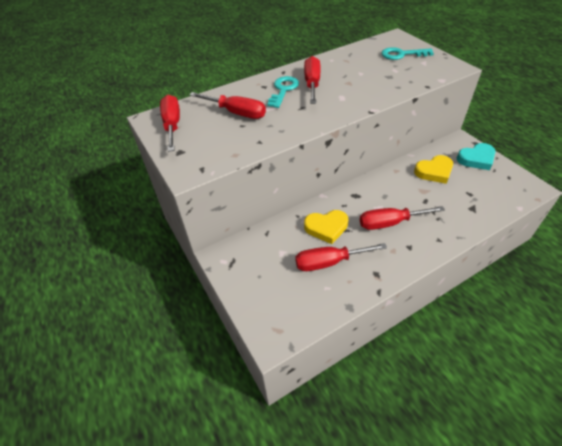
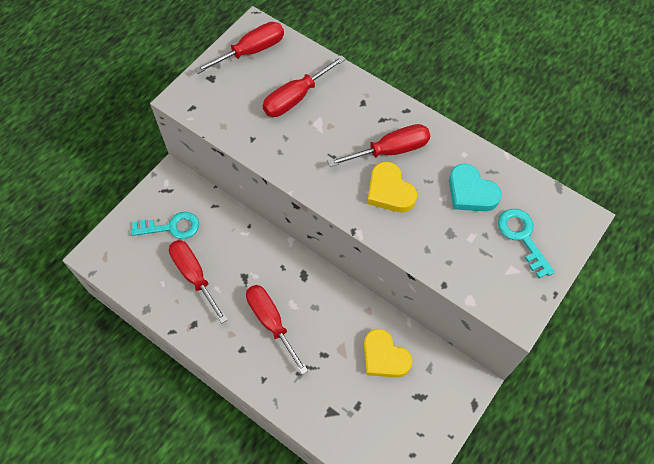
camera: 65 degrees right, 15 degrees up
(236, 113) = (295, 98): red screwdriver -> red screwdriver turned 45 degrees clockwise
(283, 90) = (362, 125): turquoise key -> turquoise key (171, 227)
(326, 227) = (241, 259): yellow heart -> yellow heart (389, 191)
(476, 159) = (435, 408): turquoise heart -> turquoise heart (471, 192)

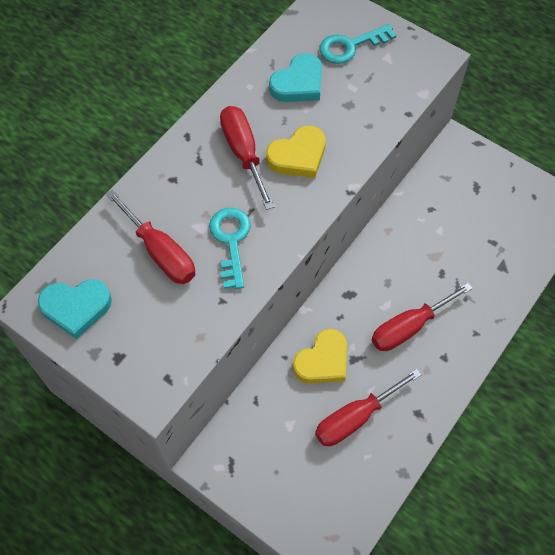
camera: 90 degrees left, 0 degrees up
(171, 227) = (287, 452): turquoise key -> turquoise key (231, 241)
(251, 51) = (76, 308): red screwdriver -> turquoise heart
(384, 357) = (438, 216): yellow heart -> yellow heart (323, 361)

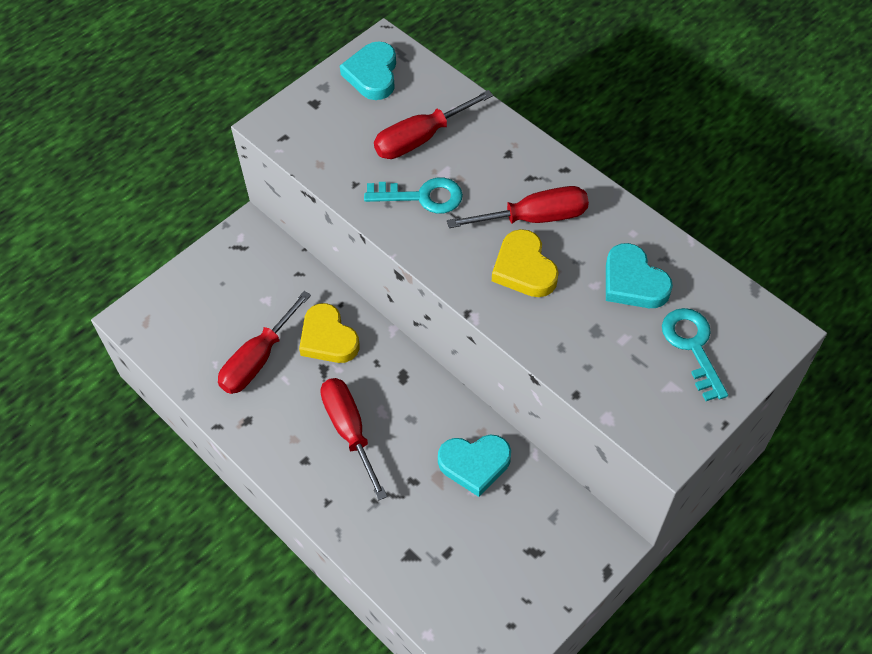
camera: 100 degrees right, 5 degrees down
(355, 417) = (258, 359): red screwdriver -> red screwdriver turned 120 degrees counterclockwise
(417, 232) = (474, 464): none -> turquoise heart

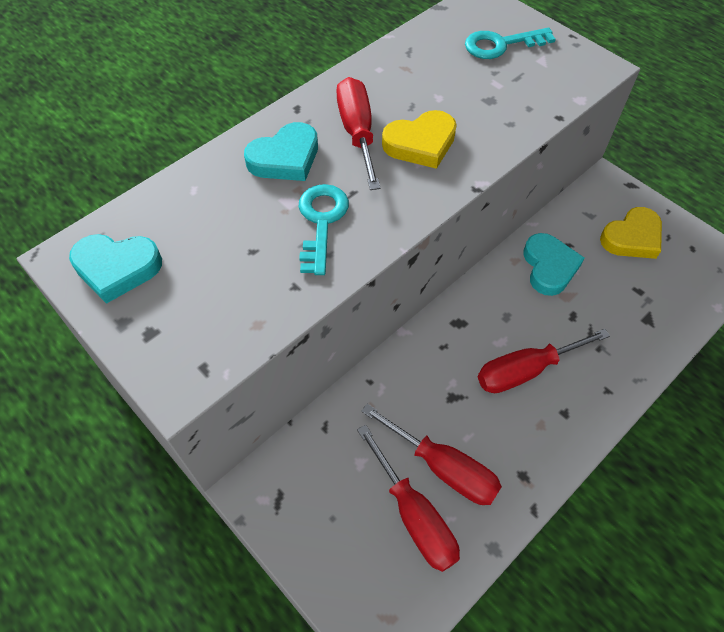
camera: 90 degrees left, 0 degrees up
(328, 338) = (414, 393): yellow heart -> yellow heart (632, 237)
(420, 138) = (234, 222): red screwdriver -> red screwdriver (414, 516)
(633, 282) = (435, 73): turquoise heart -> turquoise heart (285, 158)

